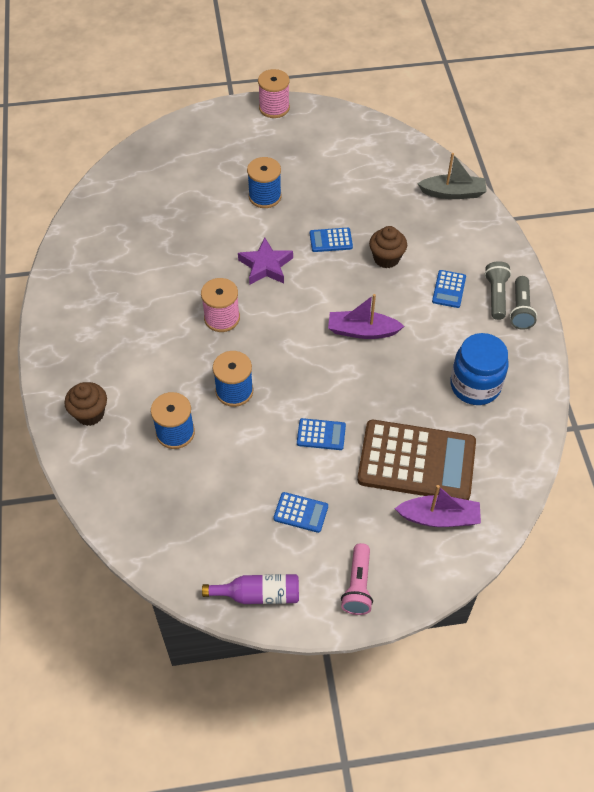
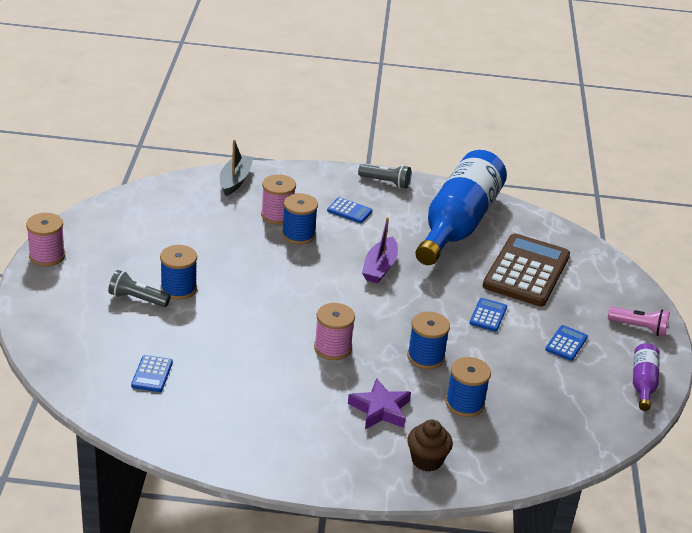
camera: 80 degrees left, 20 degrees down
(266, 266) = (275, 307): purple star -> purple star (380, 409)
(331, 240) = (260, 261): blue calculator -> blue calculator (152, 374)
(386, 258) = (298, 235): brown cupcake -> blue spool
(411, 236) = (277, 215): none -> pink spool
(439, 517) = (581, 273): purple boat -> none
(475, 385) = (458, 224): blue jar -> blue bottle
(496, 296) = (366, 190): grey flashlight -> grey flashlight (137, 299)

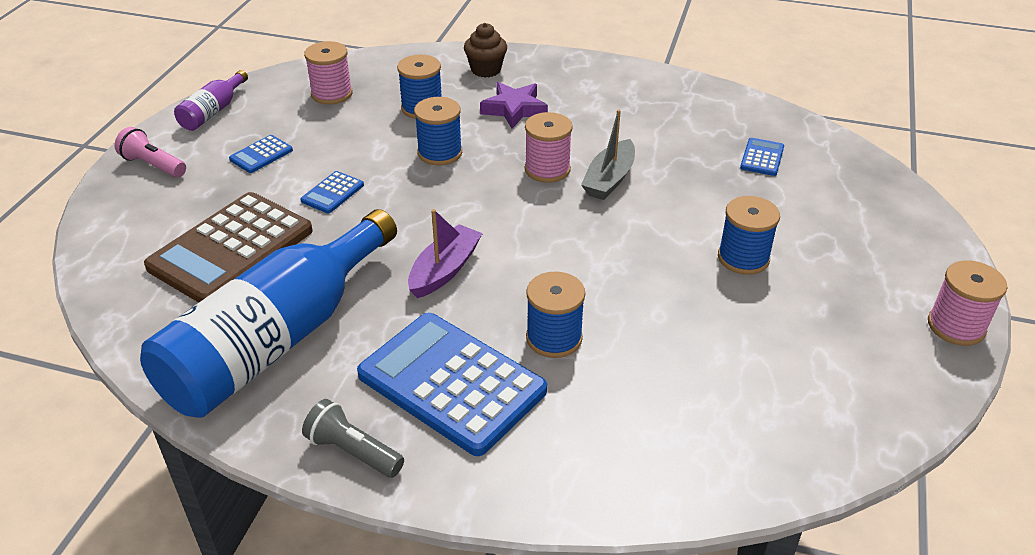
camera: 165 degrees left, 5 degrees up
(137, 299) = (798, 247): grey flashlight -> none
(235, 180) = (655, 480): grey boat -> grey boat (609, 179)
(277, 215) = (583, 382): pink spool -> pink spool (332, 94)
(349, 211) = (451, 383): blue calculator -> blue calculator, size x2.34

